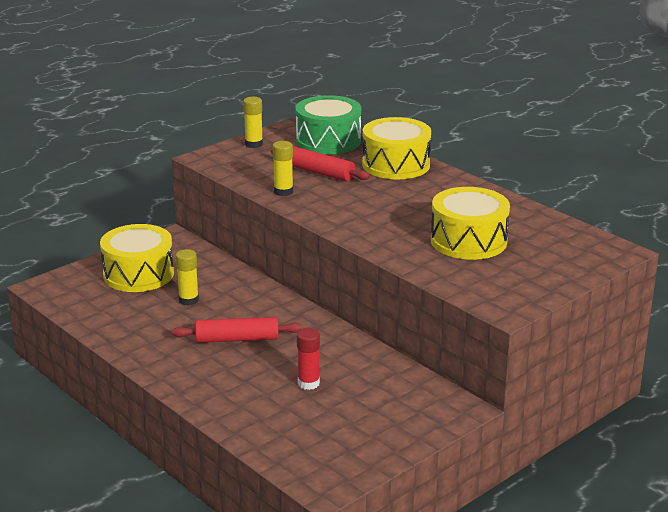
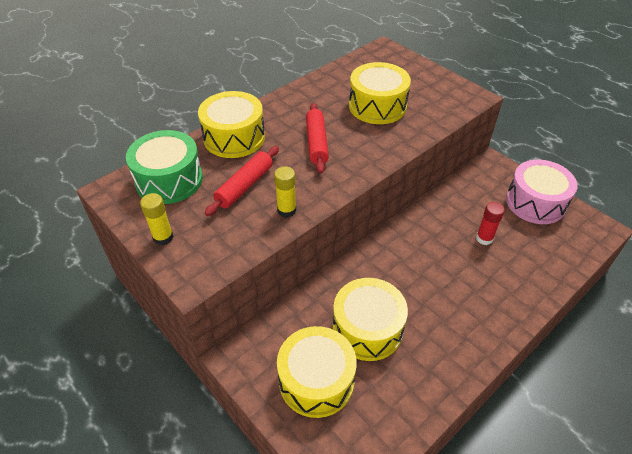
camera: 90 degrees left, 20 degrees up
(188, 300) = (367, 329): yellow glue stick -> yellow drum
(237, 339) = (430, 286): red rolling pin -> red rolling pin (316, 143)
(377, 435) = (535, 202): none -> pink drum

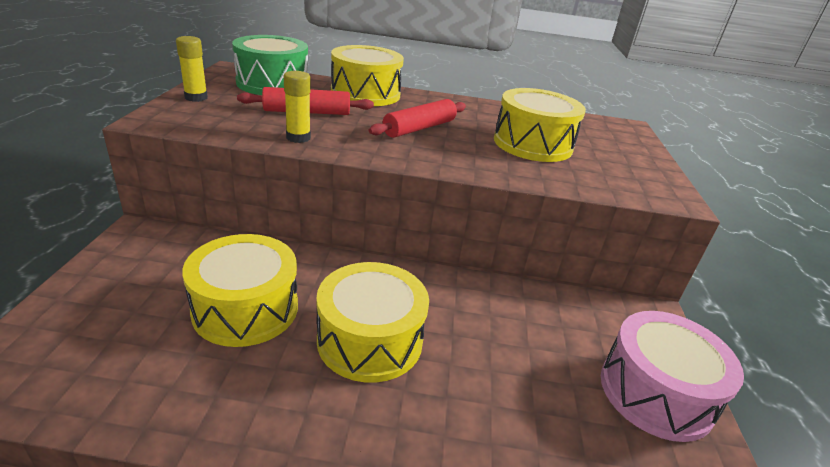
camera: 45 degrees right, 15 degrees down
(316, 380) = (136, 298): yellow drum -> yellow drum (370, 340)
(484, 238) = (511, 360): red glue stick -> none

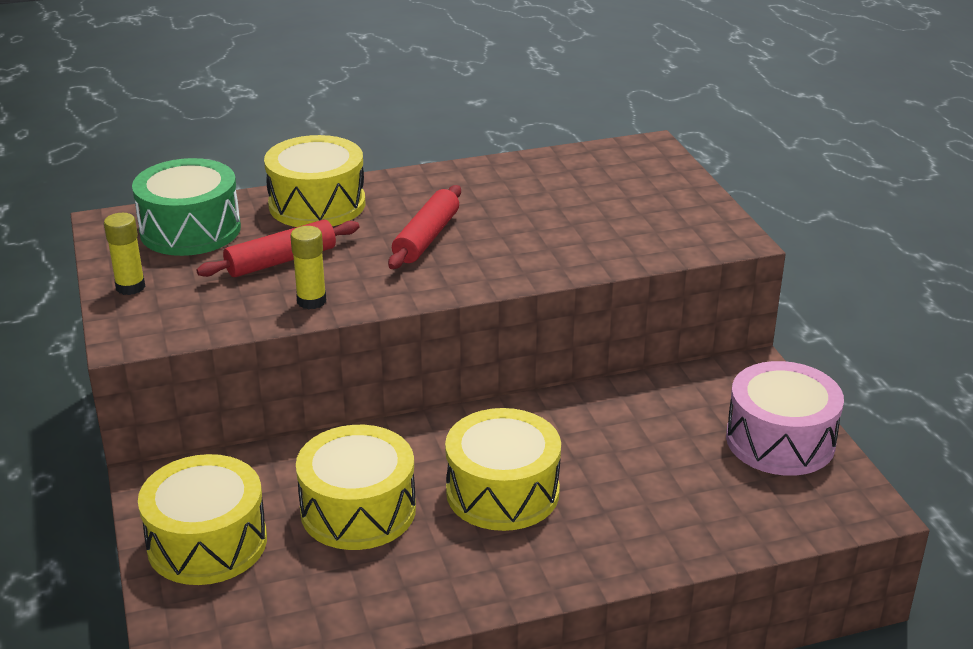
camera: 20 degrees left, 0 degrees up
(532, 144) = (562, 216): yellow drum -> yellow drum (207, 542)

